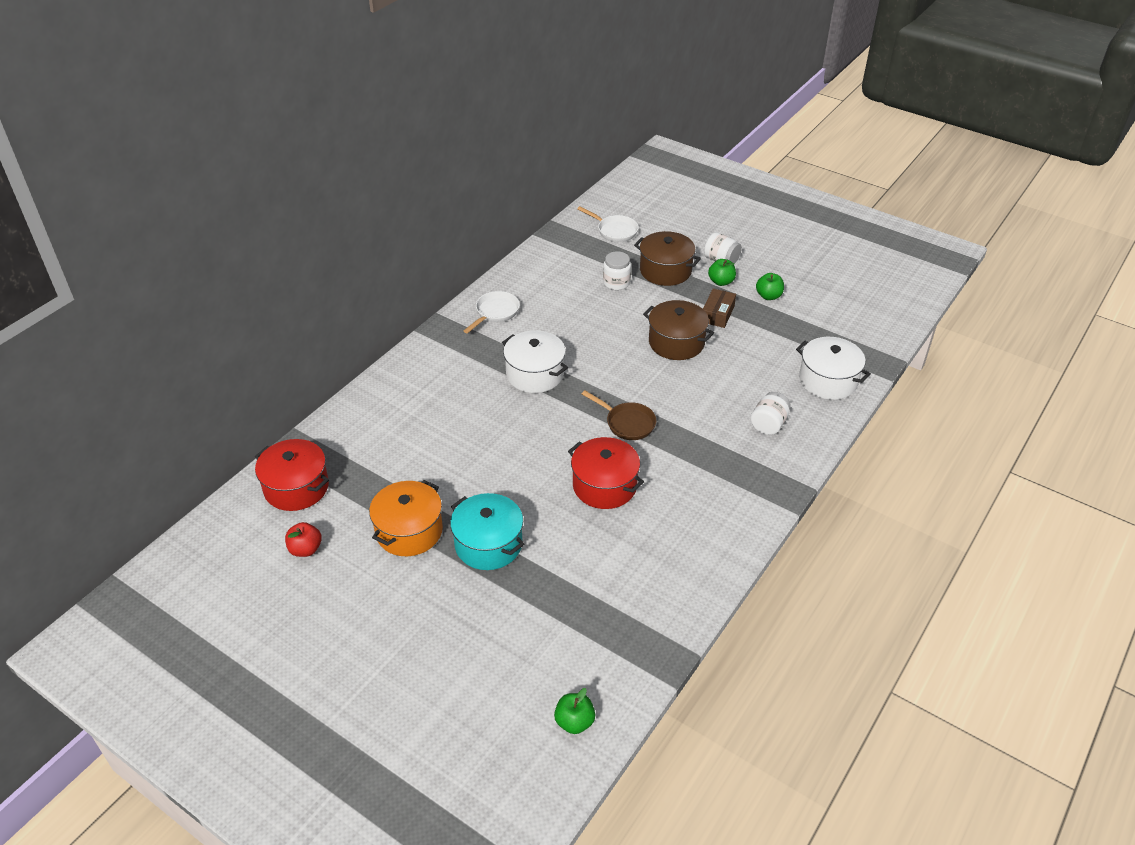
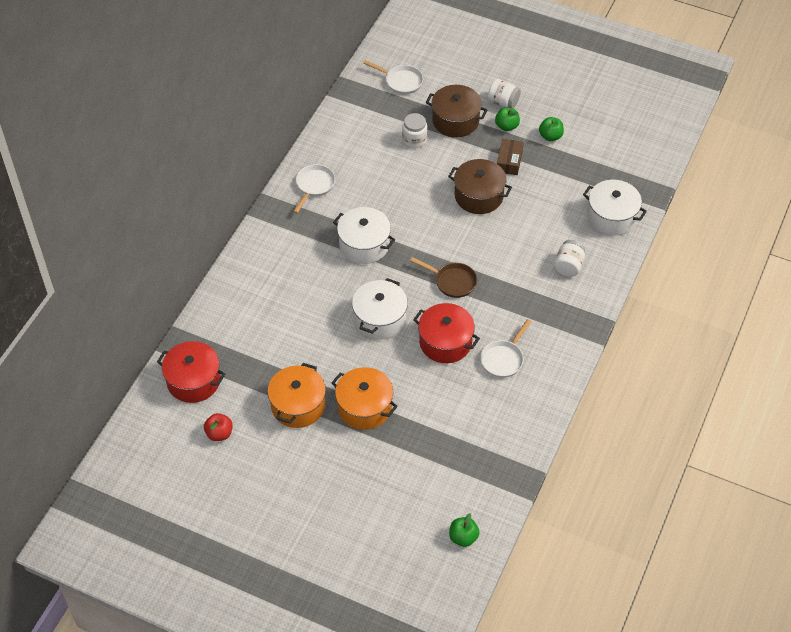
camera: 10 degrees left, 10 degrees up
(488, 544) = (364, 407): turquoise pot -> orange pot
(532, 451) = (380, 319): none -> white pot
(671, 513) = (503, 359): none -> white pan

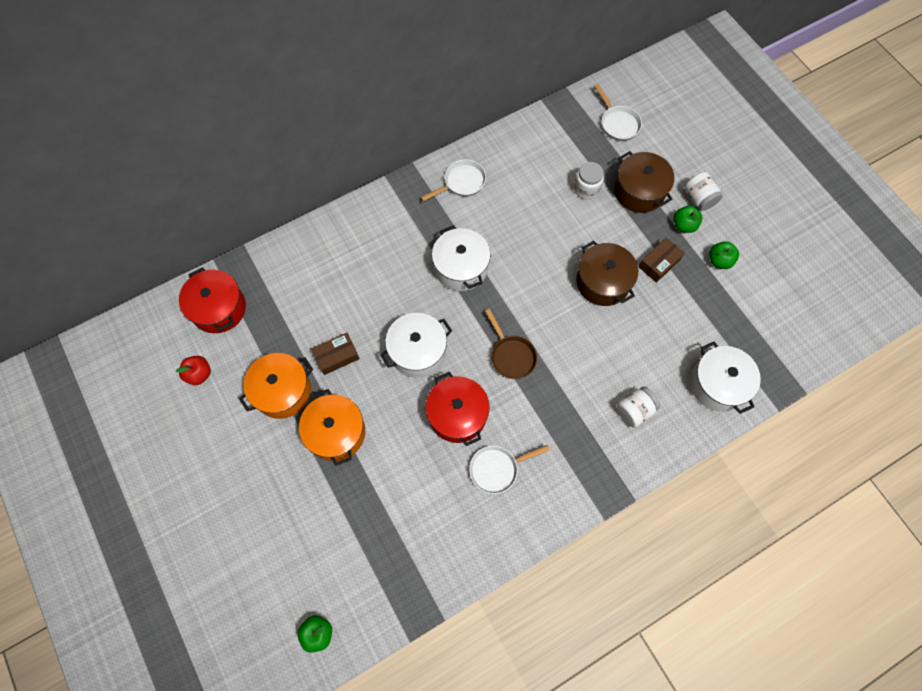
camera: 35 degrees right, 15 degrees up
(320, 358) = (337, 356): none -> brown box

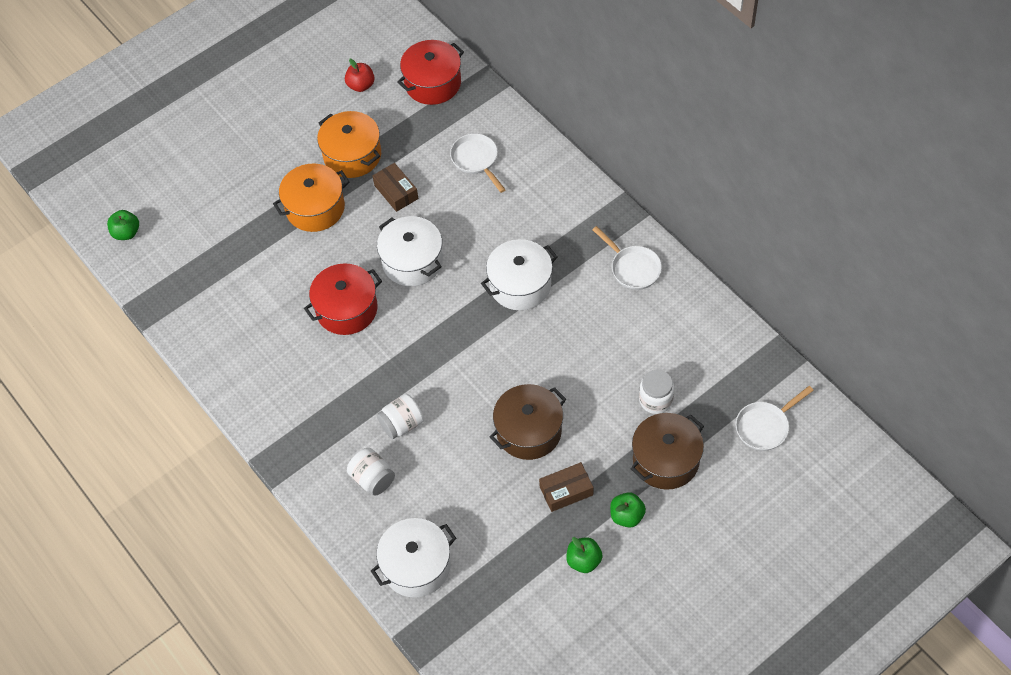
camera: 85 degrees right, 10 degrees down
(497, 469) = (292, 354): white pan -> white pan (476, 160)
(511, 355) = (420, 349): brown pan -> none
(659, 263) = (566, 491): brown box -> brown box turned 60 degrees counterclockwise
(699, 198) = (671, 531): white jar -> white jar (402, 424)

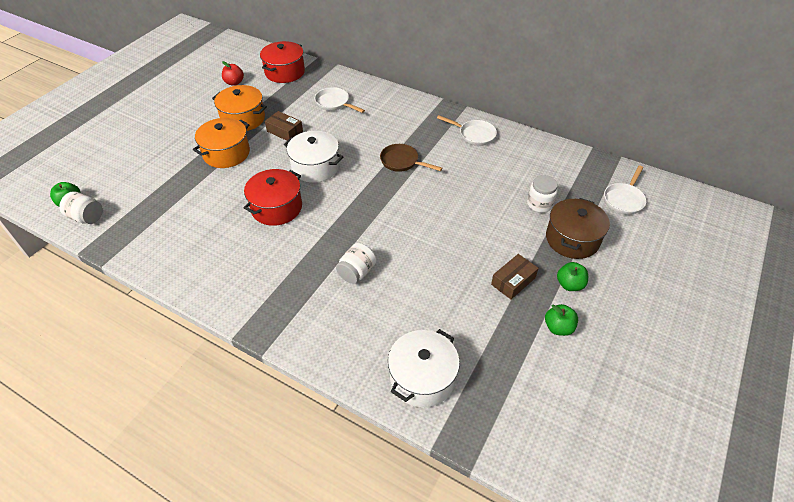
camera: 25 degrees left, 10 degrees down
(372, 478) = (350, 319): white jar -> white jar (87, 217)
(520, 285) = (402, 162): white pot -> brown pan
(529, 431) = (460, 249): brown pot -> none

